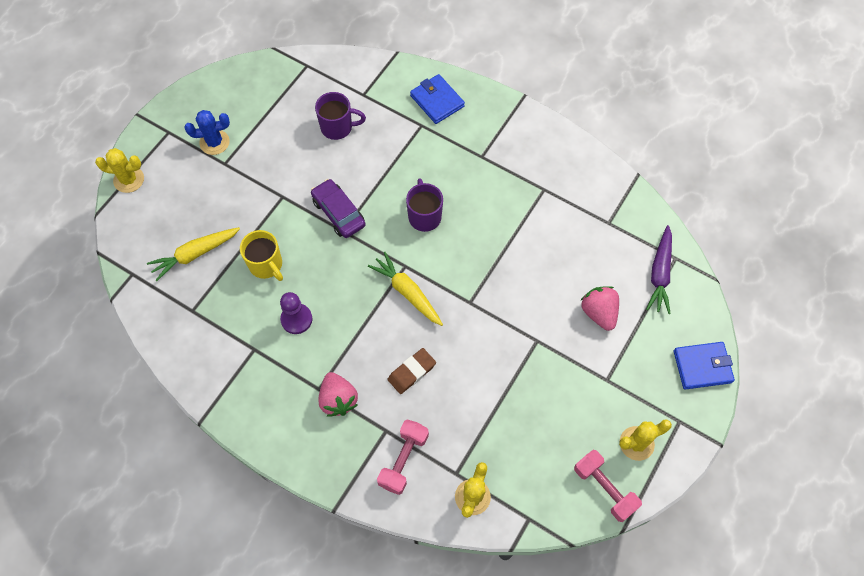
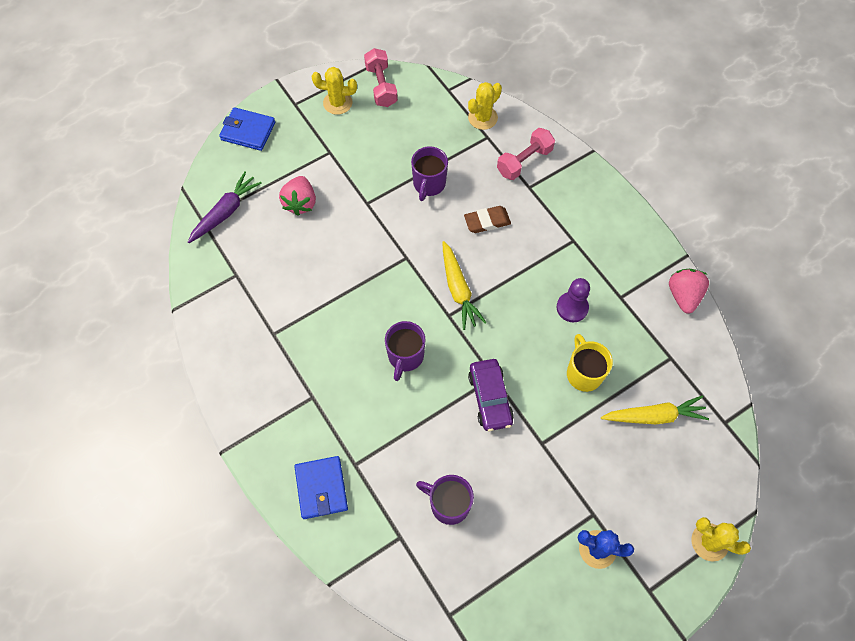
camera: 155 degrees left, 0 degrees up
(338, 399) = (559, 225): pink strawberry -> pink strawberry (683, 295)
(488, 388) = (429, 184): none -> purple mug

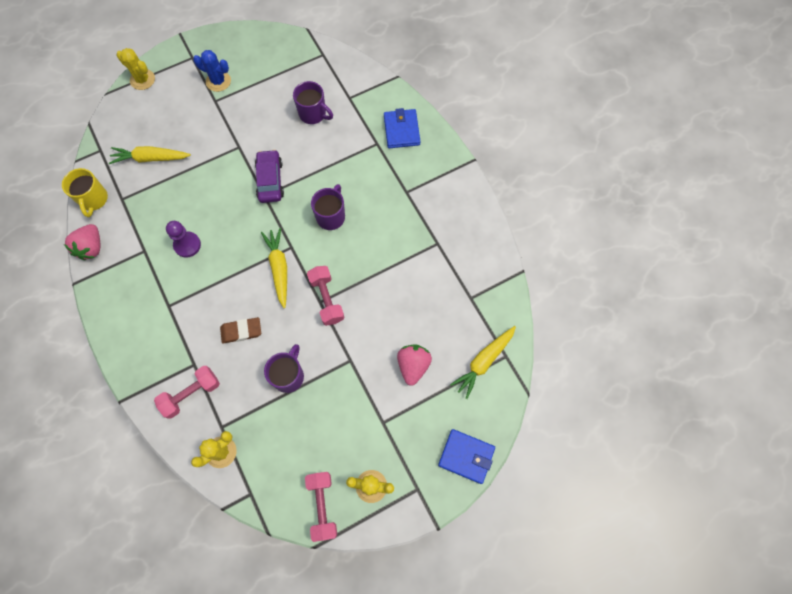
camera: 175 degrees left, 5 degrees up
(226, 212) = (483, 362): purple carrot -> yellow carrot
(399, 260) = (327, 299): none -> pink dumbbell
(583, 373) = (193, 193): yellow mug -> yellow mug (94, 199)

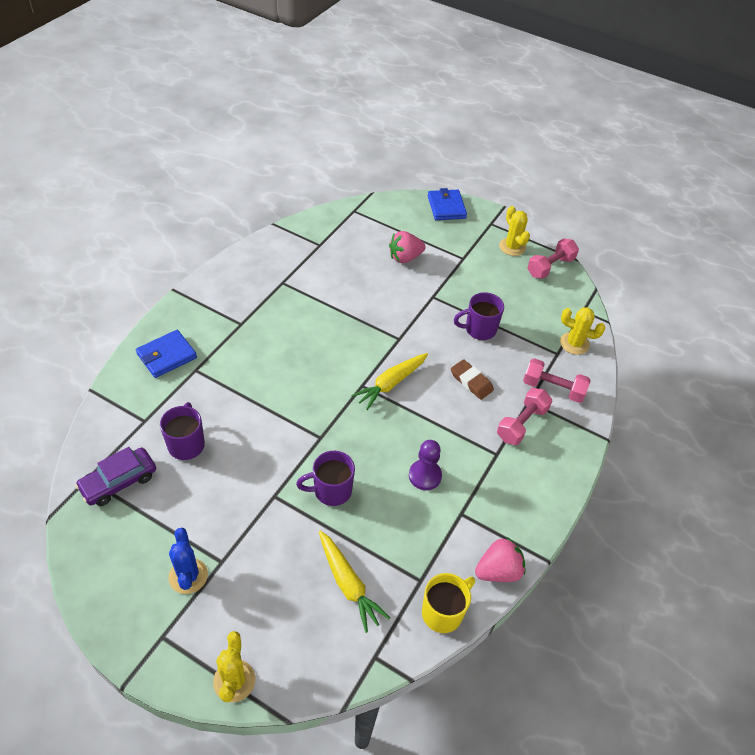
camera: 125 degrees left, 20 degrees down
(270, 180) = (299, 441): purple car -> purple car (119, 482)
(327, 299) = (393, 335): pink dumbbell -> pink dumbbell (521, 424)
(331, 216) = (307, 369): purple mug -> purple mug (331, 491)
(483, 362) = (368, 220): yellow carrot -> none

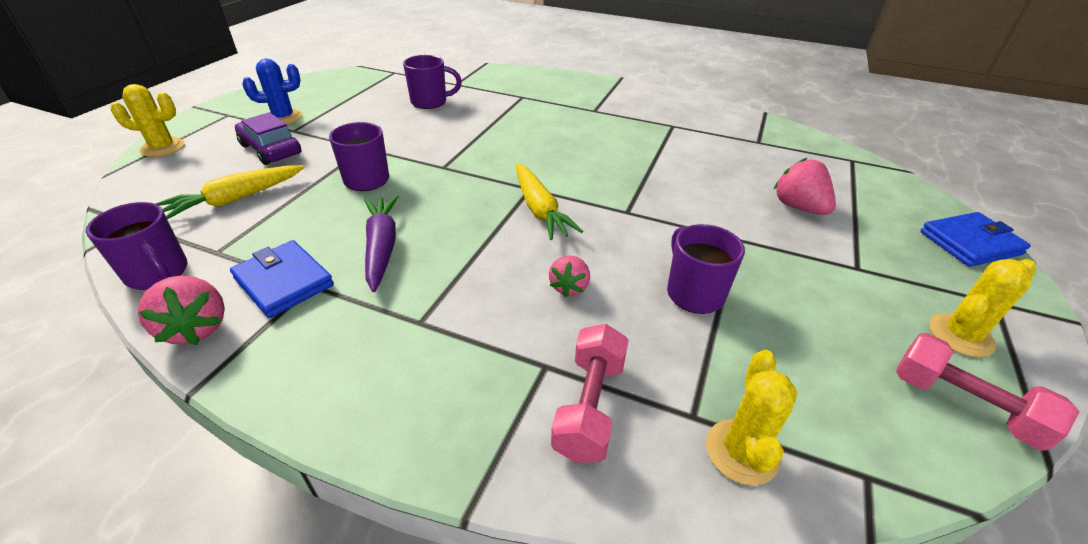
camera: 85 degrees right, 10 degrees down
(119, 482) = (389, 82): purple car -> purple car (271, 149)
(167, 356) = (535, 83): blue wallet -> blue wallet (284, 282)
(391, 384) = (540, 209): yellow carrot -> yellow carrot turned 150 degrees counterclockwise
(425, 476) = (382, 247): purple pawn -> purple carrot
(443, 612) = (158, 273): yellow mug -> purple mug
(471, 381) = (569, 287): brown eraser -> pink strawberry
(521, 424) = (489, 355): pink dumbbell -> none

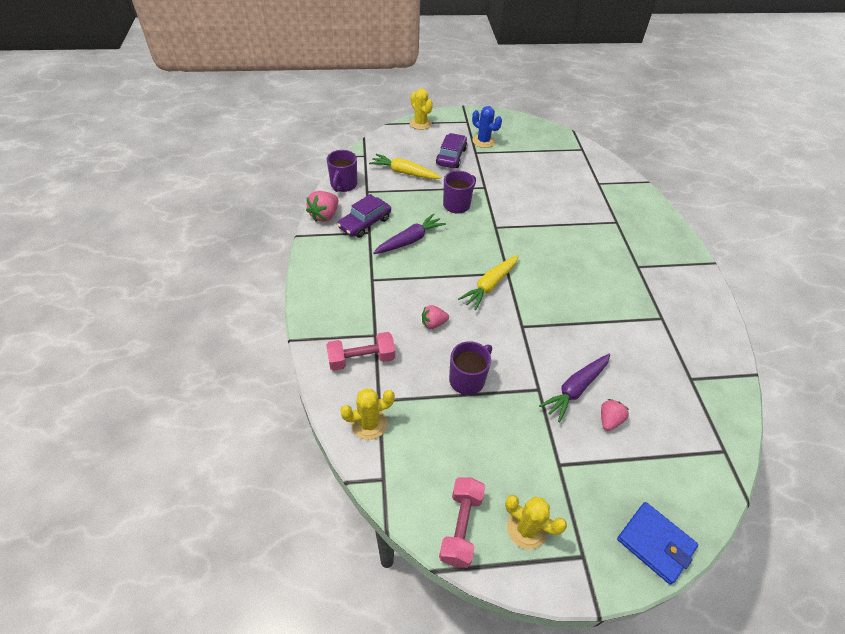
camera: 60 degrees right, 10 degrees up
(284, 282) = (365, 223): blue wallet -> purple car
(430, 102) = (561, 185): purple mug -> none
(746, 212) = (575, 389): none -> purple carrot
(798, 207) = (609, 420): pink strawberry -> pink strawberry, size x0.66

